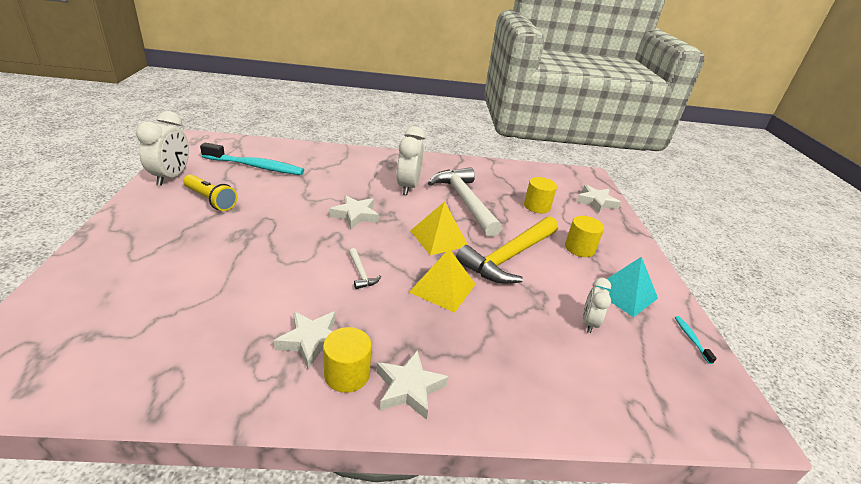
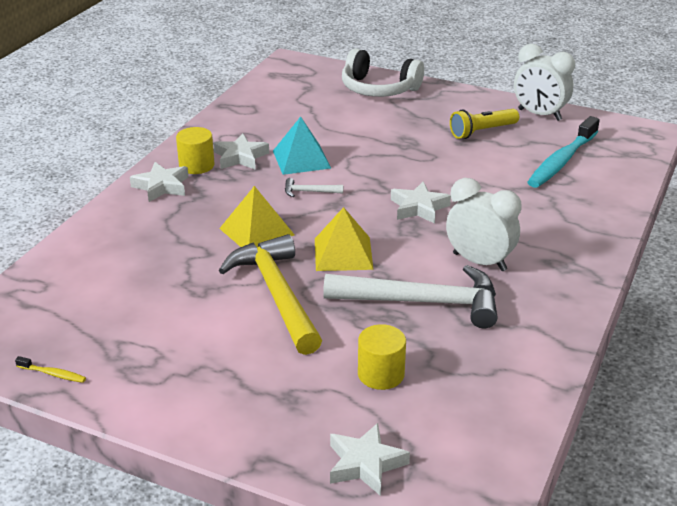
camera: 120 degrees right, 0 degrees up
(100, 272) = (378, 89): none -> white headphones
(579, 248) = (256, 367): yellow cylinder -> none
(589, 323) = (138, 307): white clock -> none
(624, 293) = (151, 361): turquoise pyramid -> turquoise pyramid (301, 159)
(691, 338) = (53, 374): turquoise toothbrush -> yellow toothbrush

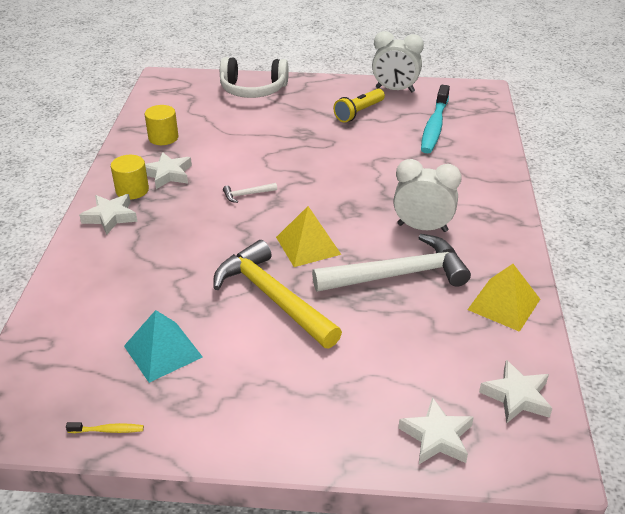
camera: 20 degrees left, 5 degrees up
(257, 231) = (222, 241): yellow pyramid -> yellow pyramid (504, 304)
(301, 159) = (223, 166): turquoise pyramid -> turquoise pyramid (163, 351)
(381, 374) = (402, 349): yellow cylinder -> yellow cylinder (163, 137)
(419, 207) = (346, 190): white star -> white star (516, 396)

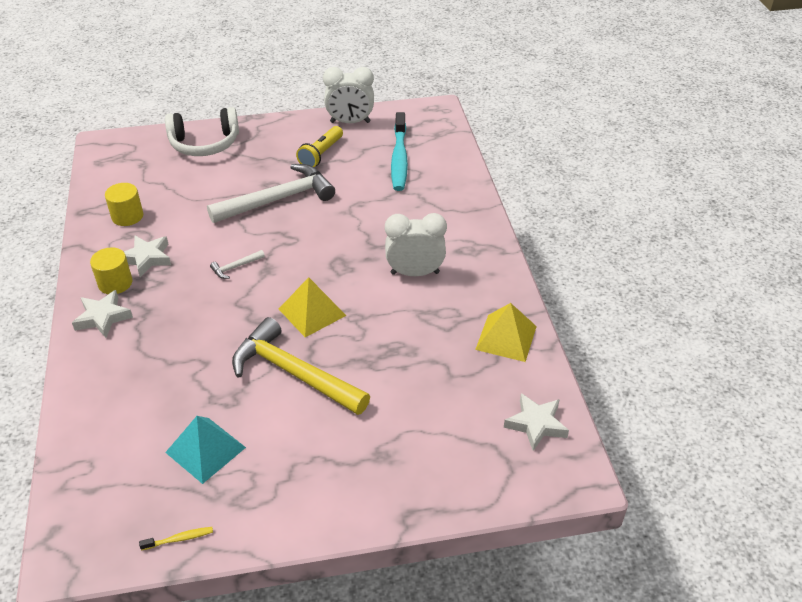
camera: 15 degrees left, 5 degrees up
(398, 274) = (404, 326): white hammer -> white hammer (278, 199)
(437, 437) = (477, 477): white star -> none

